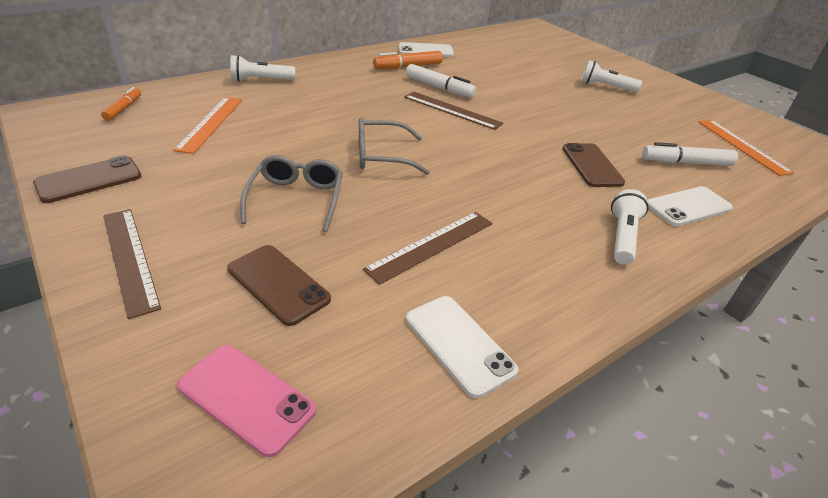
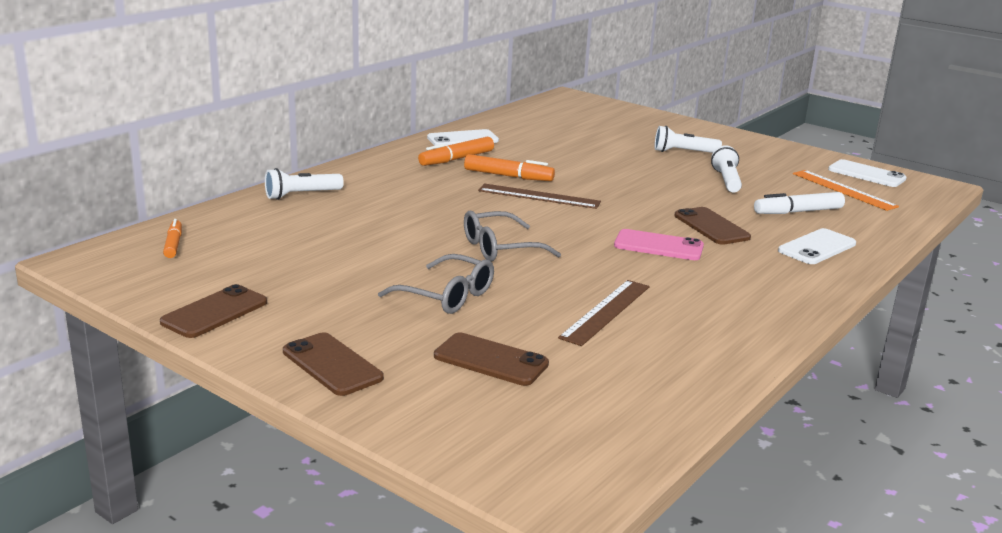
camera: 15 degrees left, 15 degrees down
(130, 258) = (332, 365): brown ruler -> brown phone
(210, 123) = (289, 244): orange ruler -> none
(247, 398) = (534, 433): pink phone -> pink phone (658, 246)
(296, 199) = (447, 296): grey glasses -> grey glasses turned 135 degrees clockwise
(439, 87) = (508, 176): white marker -> orange marker
(459, 344) = (680, 373): white phone -> white phone (866, 174)
(622, 237) = (771, 279): white flashlight -> white flashlight (726, 180)

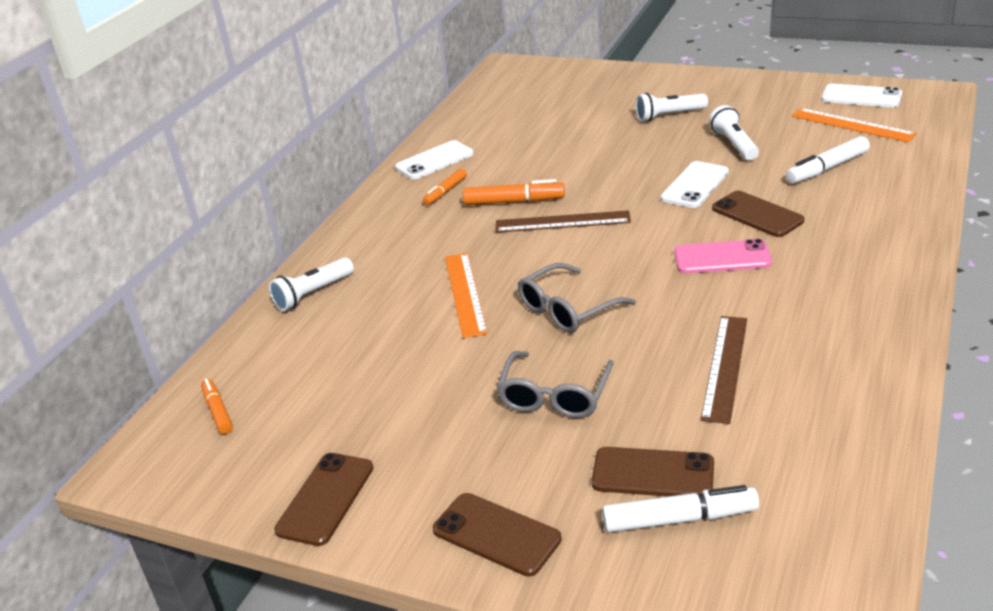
camera: 10 degrees left, 10 degrees up
(423, 221) = (465, 293): none -> orange ruler
(447, 296) = (554, 396): grey glasses -> grey glasses turned 90 degrees clockwise
(457, 159) = (446, 192): orange marker -> orange marker, size x0.64
(490, 392) = (679, 519): none -> white marker
(817, 247) = (873, 213): white phone -> white phone (695, 185)

